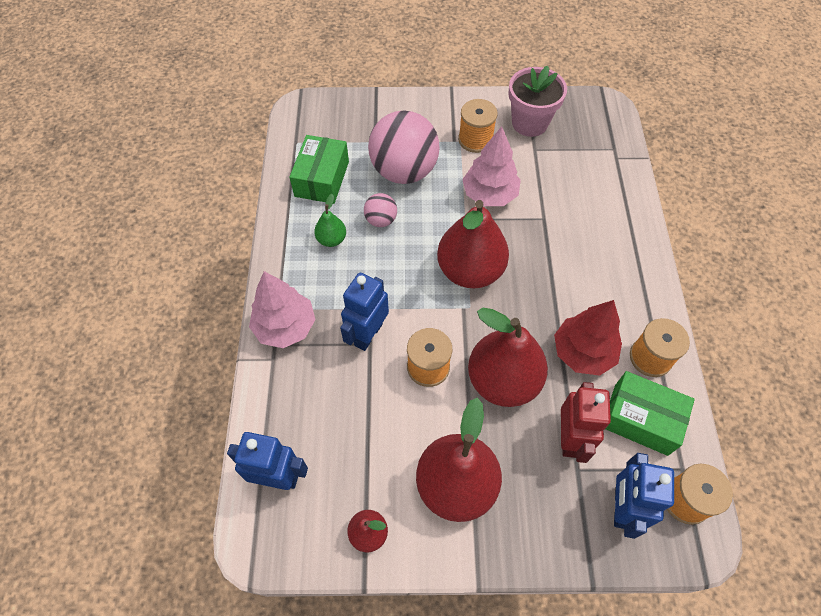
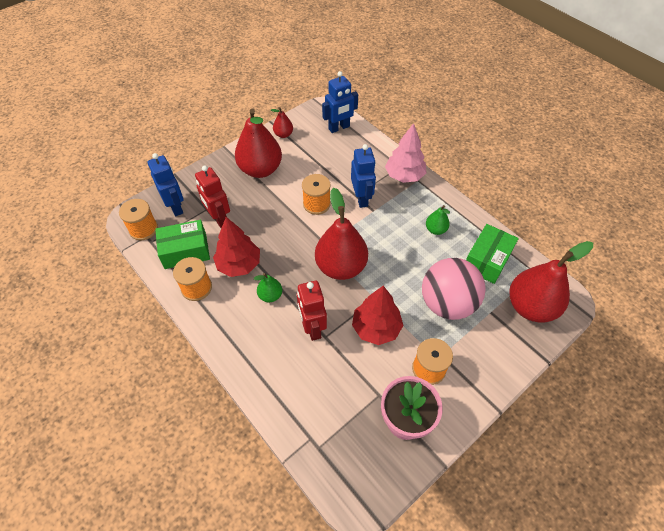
camera: 140 degrees right, 5 degrees down
(322, 179) = (487, 260): green box -> green box turned 60 degrees clockwise
(381, 220) = (423, 260): pink ball -> none
(489, 195) = (376, 328): pink tree -> red tree
(503, 380) = (273, 222): red pear -> red pear (530, 307)
(550, 233) = (312, 328): none -> red robot
(570, 292) = (270, 295): none -> green pear

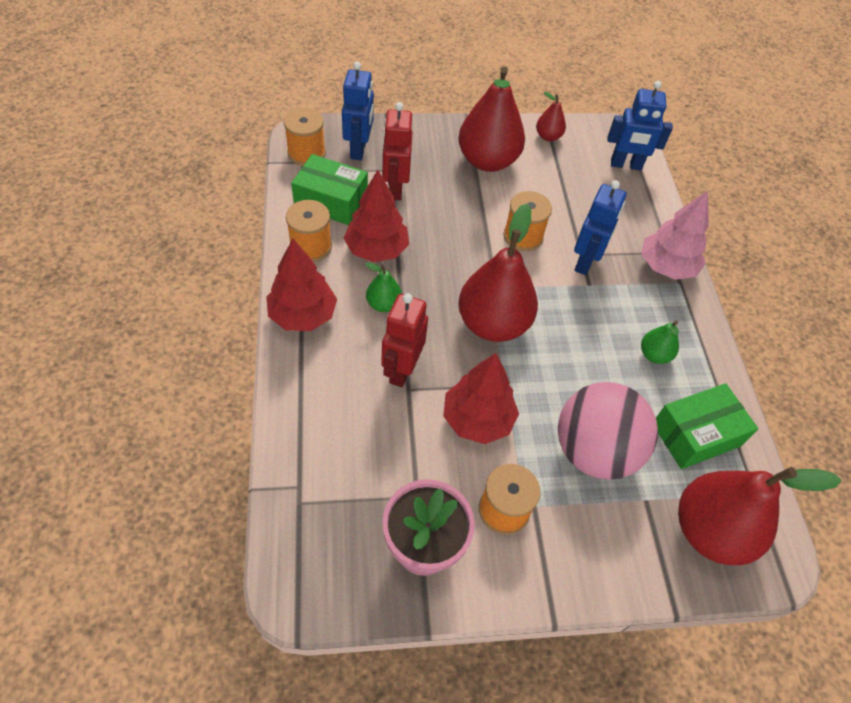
camera: 30 degrees right, 0 degrees up
(227, 334) = (303, 315): none -> red tree

